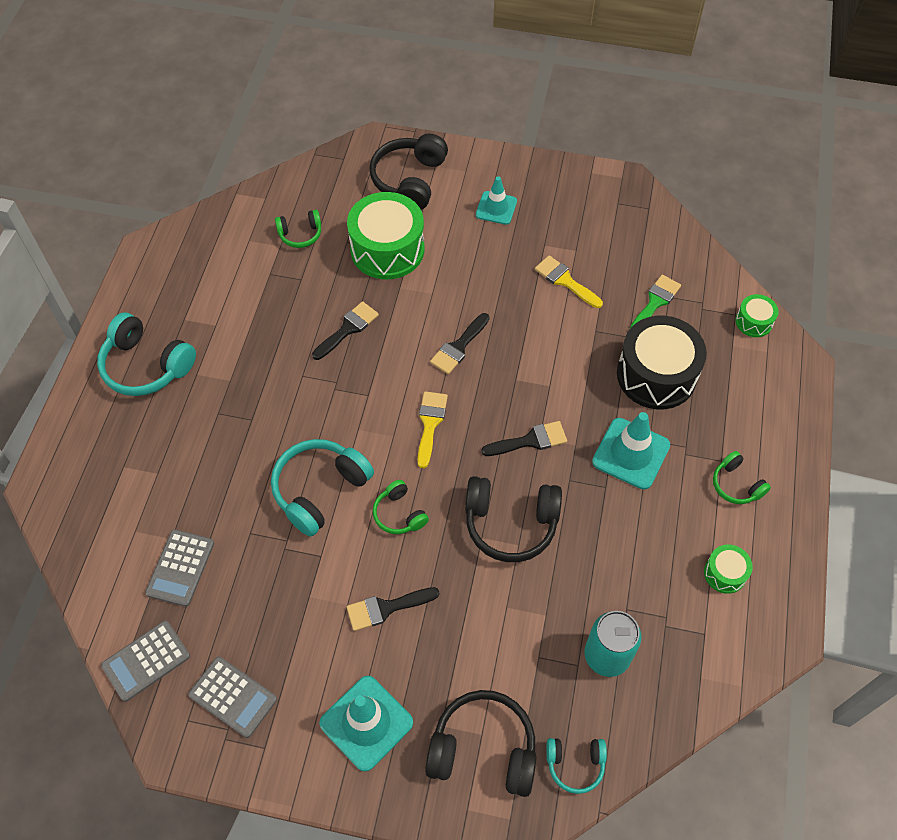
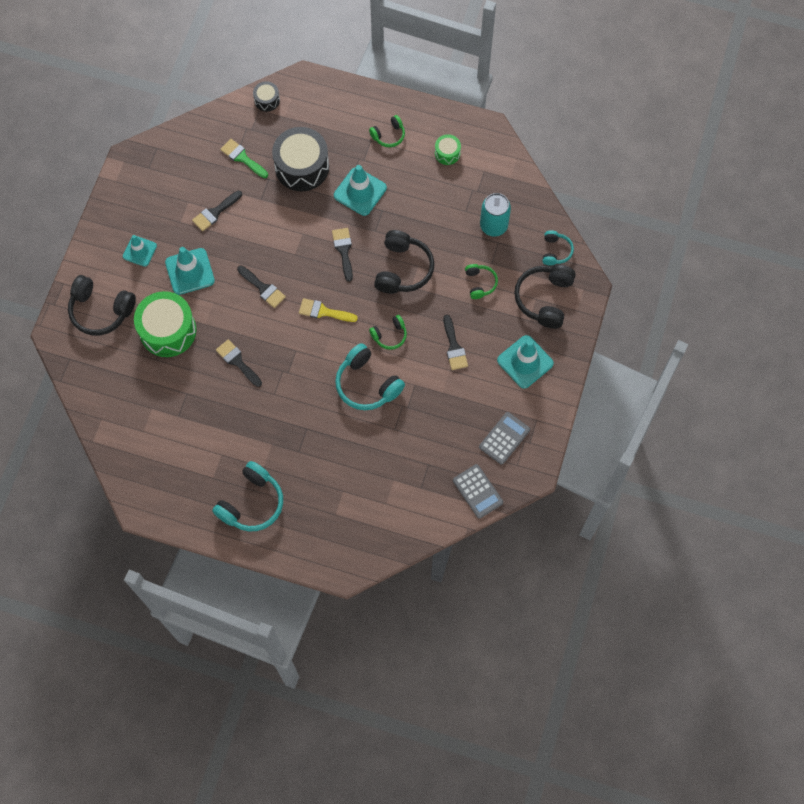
camera: 85 degrees left, 10 degrees up
(180, 568) = (416, 472): grey calculator -> none
(300, 234) = (143, 393): green headphones -> green headphones (480, 283)
(474, 263) = (190, 271): none -> turquoise traffic cone
(565, 281) = (215, 212): yellow brush -> black brush
(753, 322) = (267, 100): green drum -> black drum

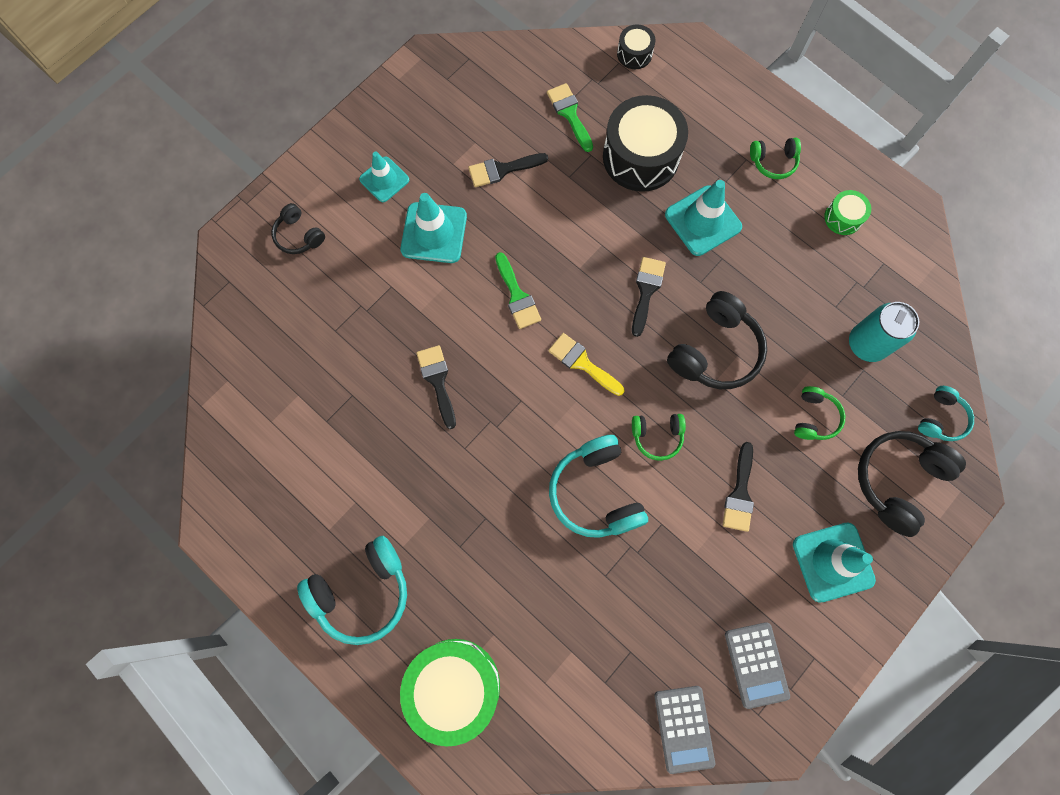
camera: 25 degrees right, 5 degrees up
(101, 310) = (299, 235): black headphones -> black headphones, size x0.55
(168, 330) = (369, 299): green drum -> green drum (454, 686)
(263, 288) = (517, 296): black brush -> green brush
(504, 438) = (756, 664): grey calculator -> grey calculator turned 105 degrees clockwise

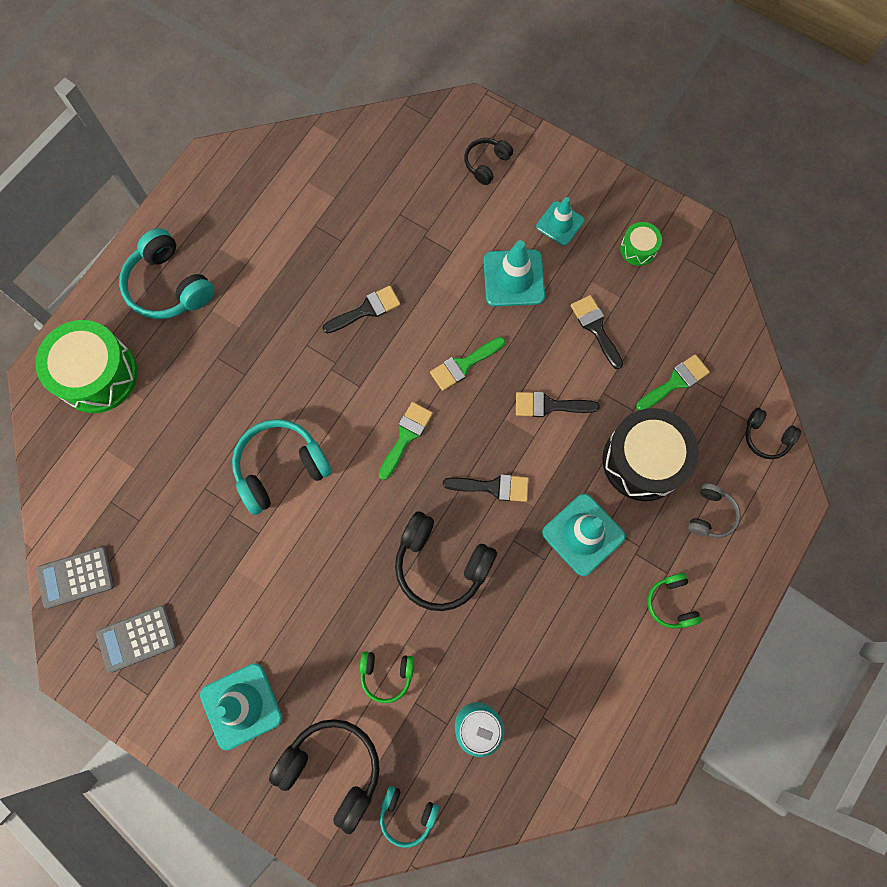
camera: 80 degrees right, 0 degrees up
(582, 363) = (406, 436): yellow brush -> green brush
(634, 54) = (766, 437): black drum -> black headphones
(657, 436) = (343, 518): green headphones -> none
(698, 113) = (711, 514): none -> grey headphones
(740, 493) = (298, 605): black brush -> black brush (549, 405)
(843, 218) = (620, 687): green drum -> green drum (638, 249)

